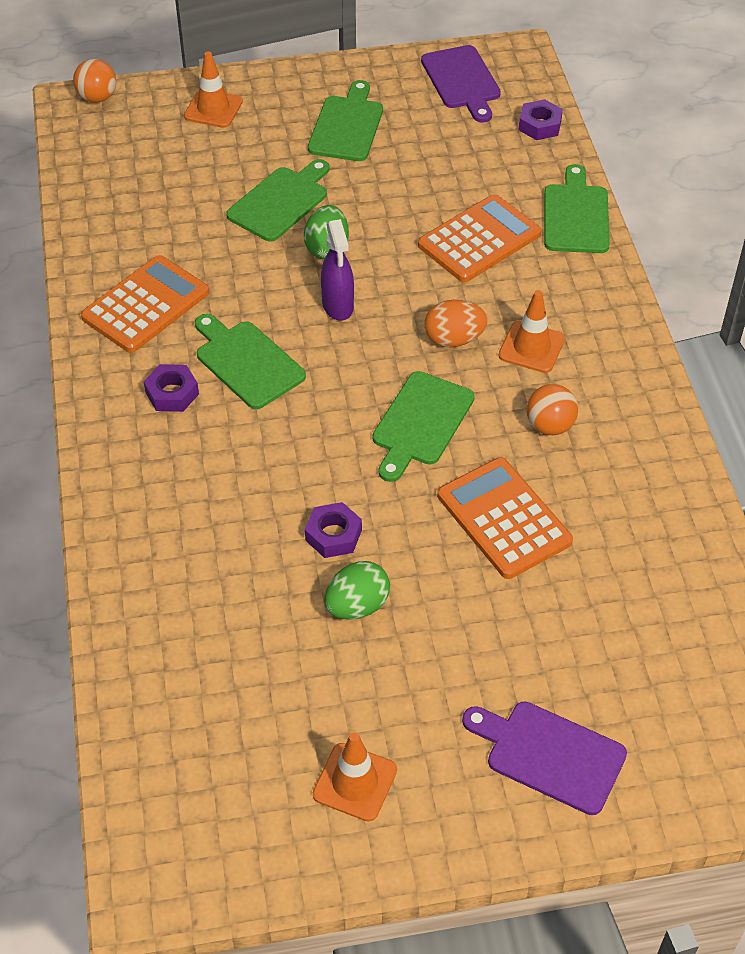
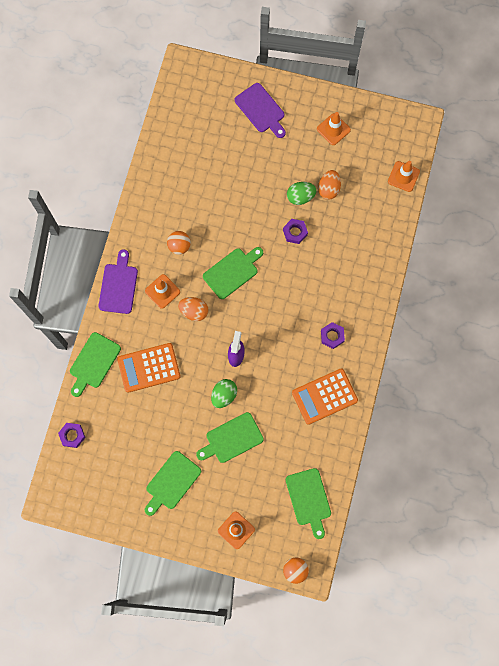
camera: 155 degrees left, 25 degrees up
(139, 743) = (403, 176): none -> orange traffic cone
(247, 362) = (292, 340): green cutting board -> green cutting board (309, 499)
(302, 646) = (328, 189): none -> orange egg
(462, 81) = (92, 491): purple cutting board -> purple cutting board (118, 286)
(503, 518) = (224, 210): orange calculator -> none

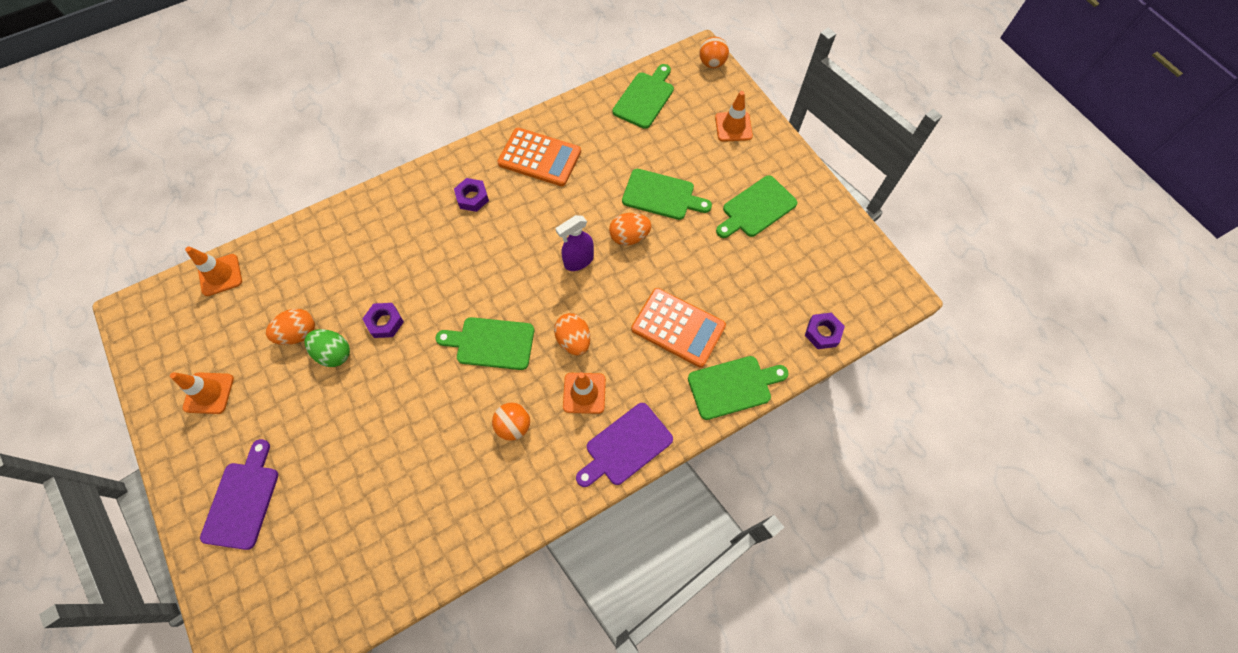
camera: 135 degrees left, 10 degrees down
(171, 482) = (756, 208): green cutting board -> green cutting board turned 150 degrees clockwise
(224, 395) = (629, 237): green egg -> orange egg

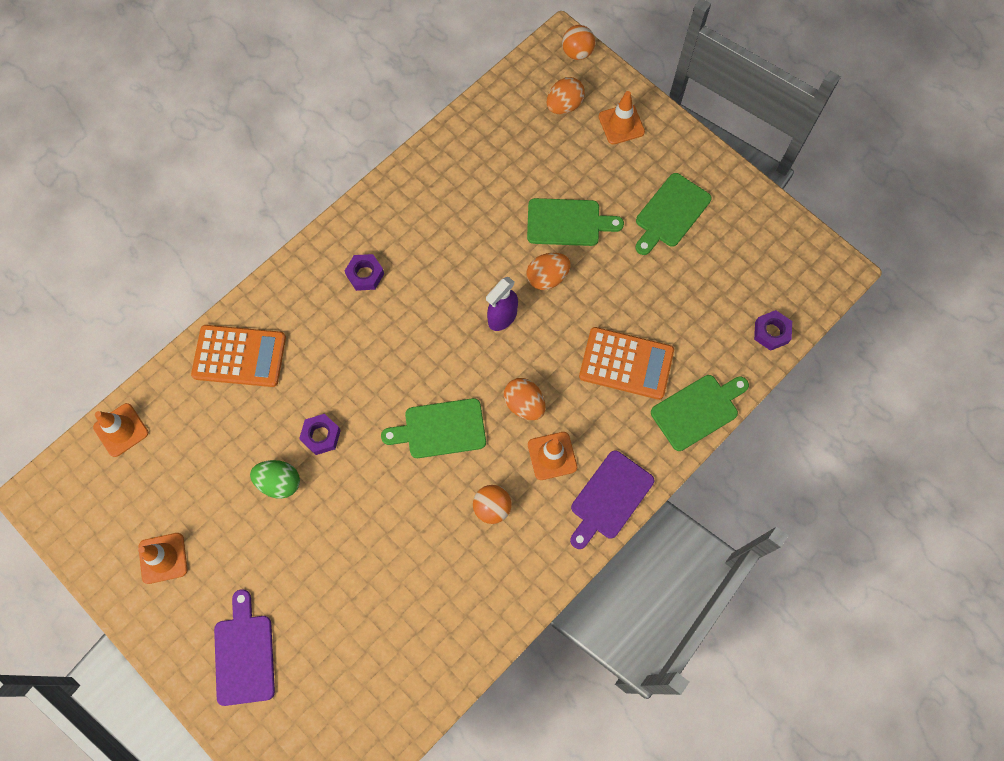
camera: 15 degrees left, 5 degrees up
(299, 333) = (233, 471): orange egg -> orange egg (564, 105)
(539, 157) = (423, 210): orange calculator -> orange calculator (239, 356)
(645, 98) = (516, 112): green cutting board -> none

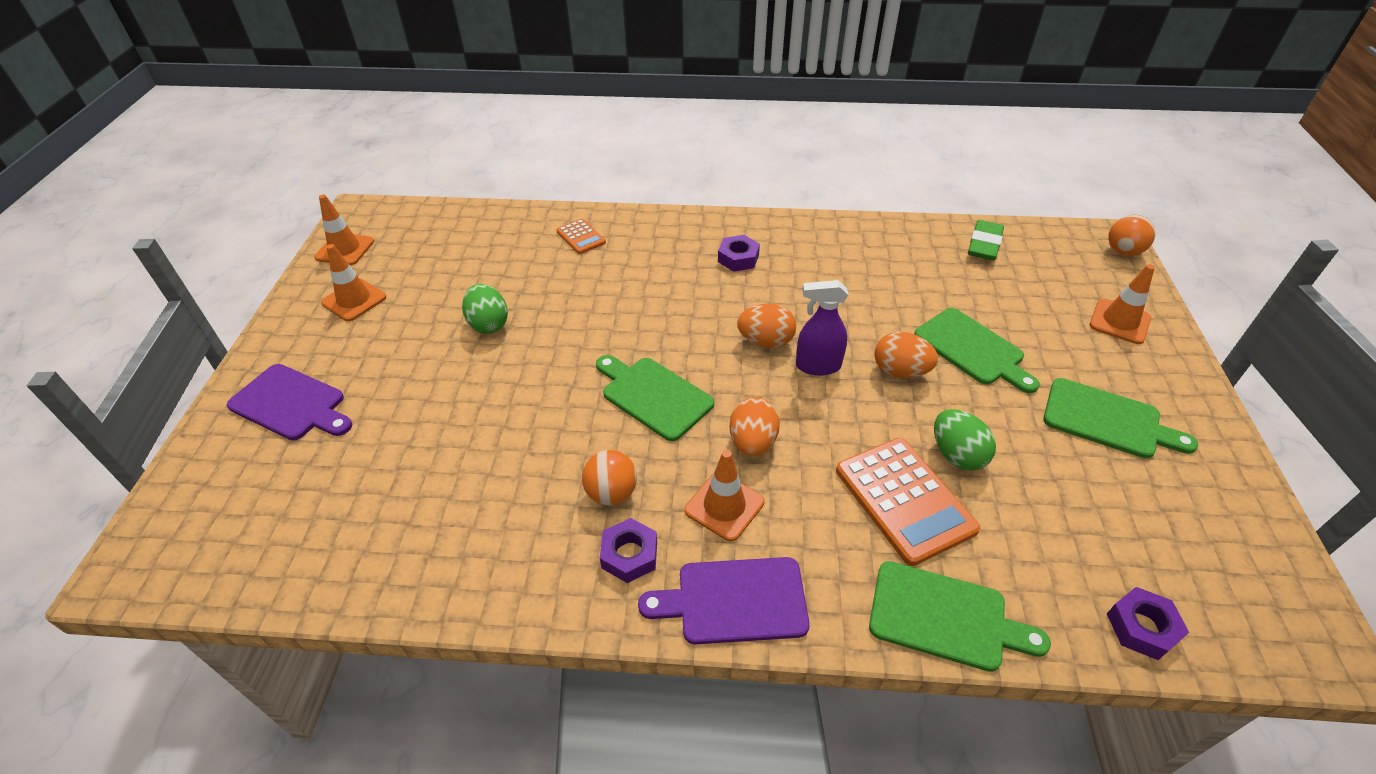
camera: 50 degrees right, 25 degrees down
(121, 430) = (452, 218): orange traffic cone -> orange traffic cone (345, 249)
(239, 356) = (581, 237): orange calculator -> orange calculator, size x0.52
(244, 654) = (291, 404): purple cutting board -> purple cutting board turned 75 degrees clockwise
(321, 436) = (560, 322): purple nut -> purple nut (629, 555)
(497, 119) = (984, 244): none -> green eraser
(564, 105) = (1066, 274): orange egg -> orange egg (765, 341)
(624, 309) = (957, 455): none -> green egg
(670, 213) = (1107, 420): green cutting board -> green cutting board turned 150 degrees counterclockwise

